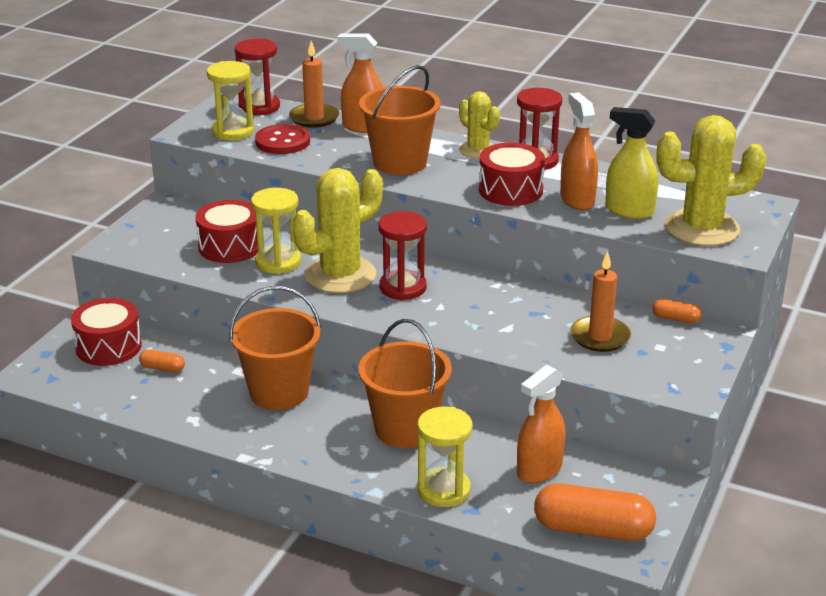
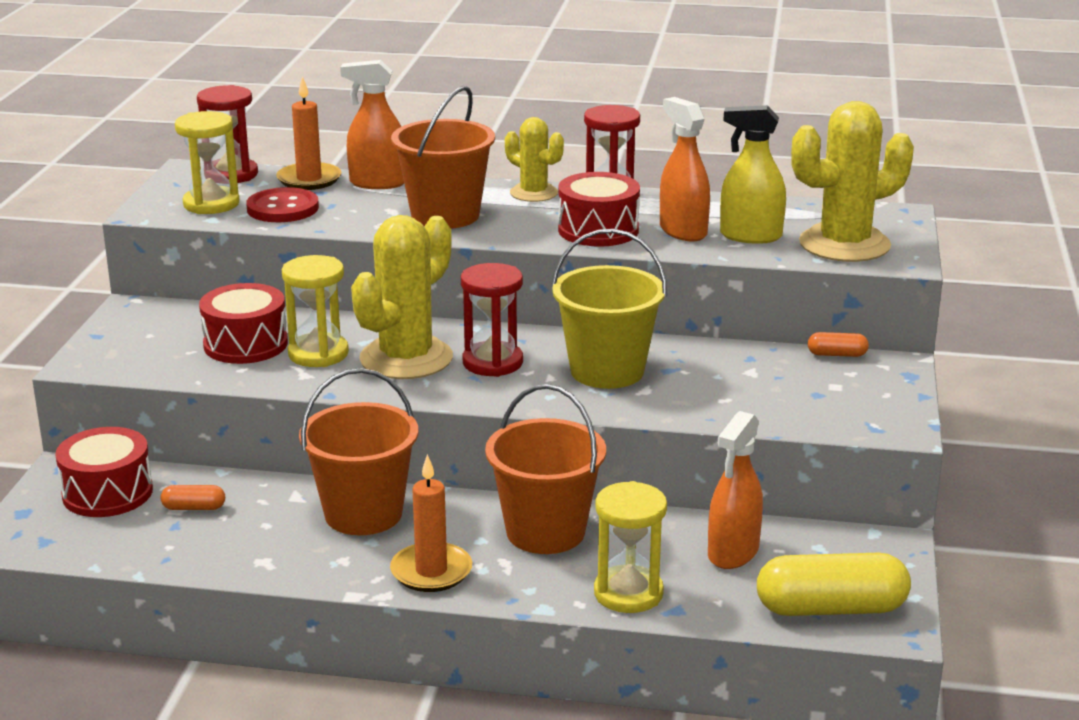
camera: 15 degrees left, 5 degrees down
(486, 307) = (607, 371): none -> yellow bucket
(593, 530) = (831, 608): orange capsule -> yellow capsule
(600, 337) = (760, 385): orange candle -> orange candle (431, 571)

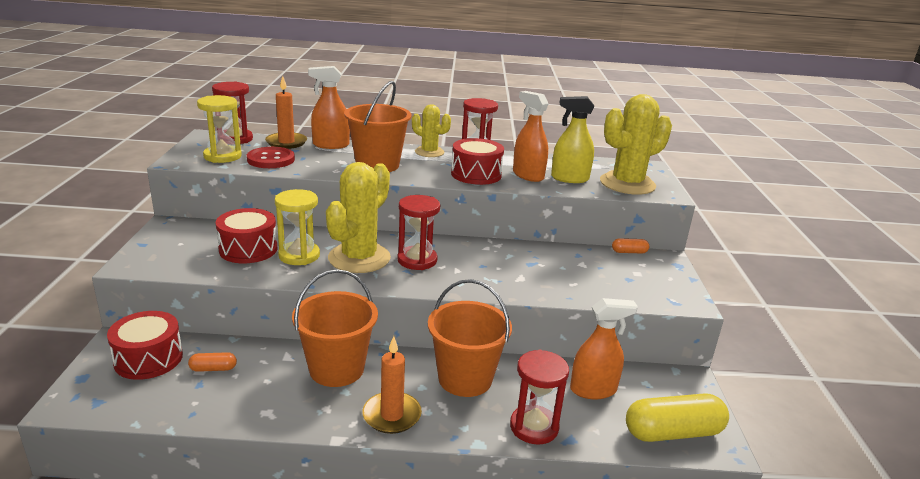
camera: 10 degrees left, 0 degrees up
(607, 371) = (492, 265): yellow bucket -> none
(628, 593) = (534, 427): yellow hourglass -> red hourglass
(733, 552) = (593, 390): orange spray bottle -> orange spray bottle turned 120 degrees counterclockwise

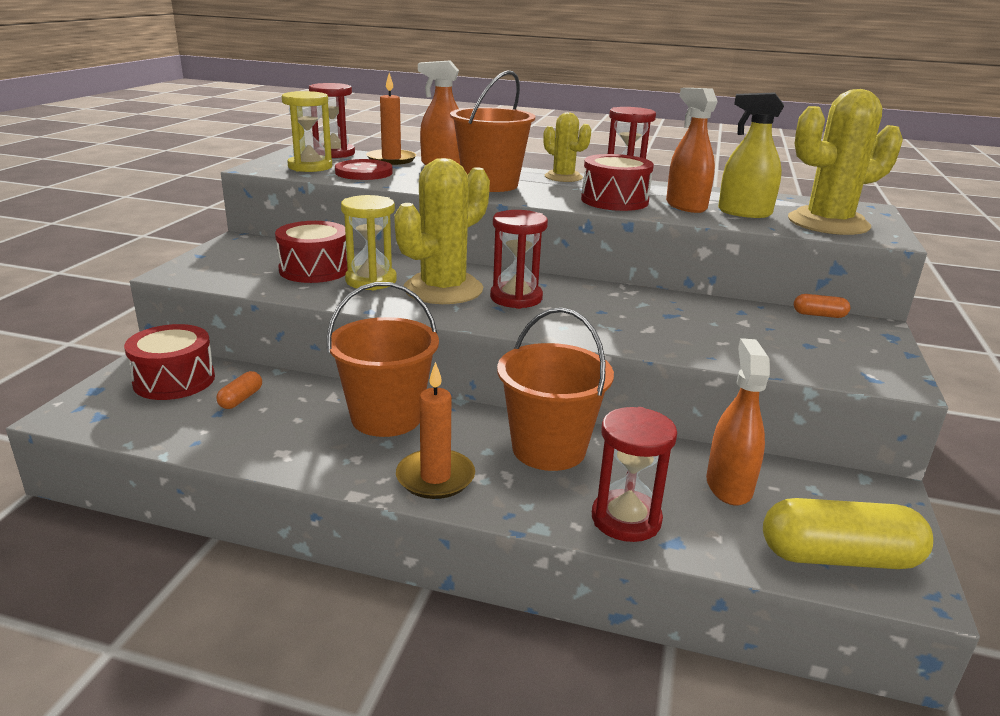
camera: 15 degrees right, 0 degrees up
(213, 369) = (241, 399): orange capsule -> orange capsule turned 75 degrees counterclockwise
(593, 390) = (728, 486): orange spray bottle -> orange spray bottle turned 90 degrees counterclockwise

